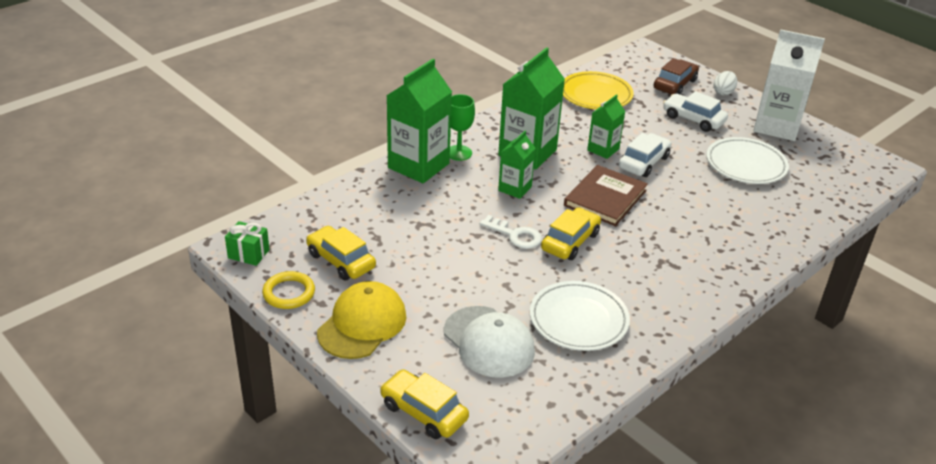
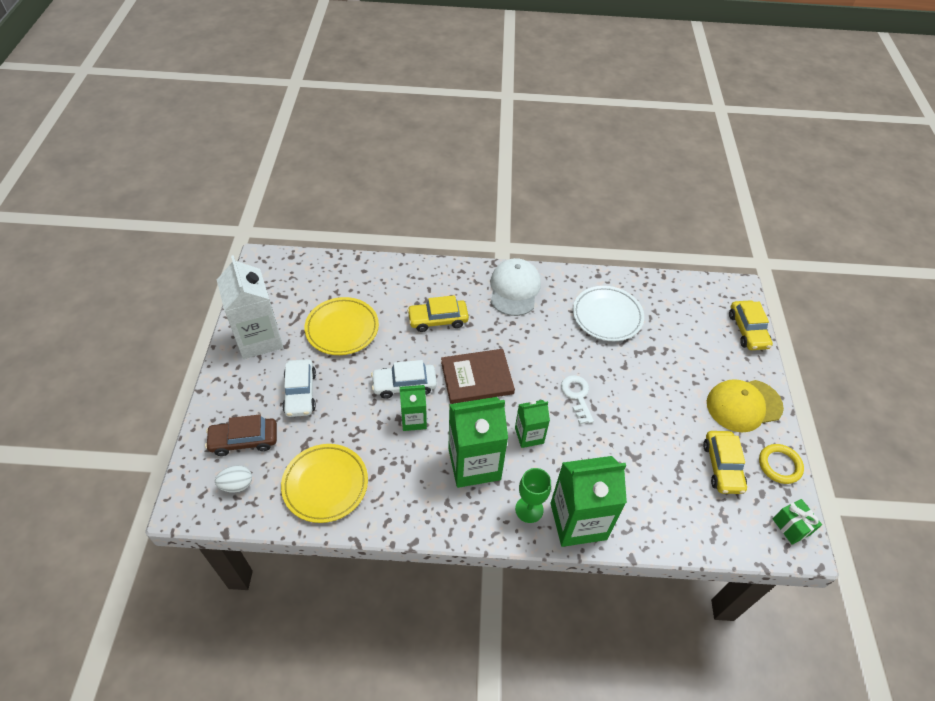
camera: 135 degrees left, 15 degrees up
(489, 342) = (674, 340): white cap -> white cap (514, 289)
(570, 241) = (546, 364): yellow car -> yellow car (438, 320)
(723, 92) = (227, 399): white egg -> white egg (237, 485)
(746, 165) = (342, 329): white plate -> yellow plate

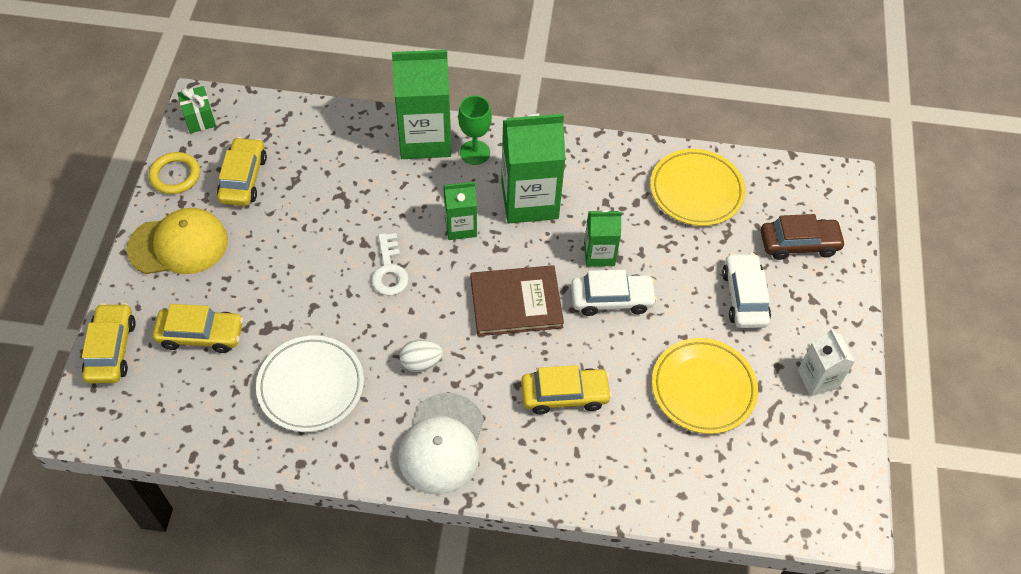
camera: 175 degrees left, 5 degrees up
(237, 485) = (793, 197): white egg -> white egg (421, 362)
(259, 339) = (817, 379): white carton -> white carton, size x0.55
(694, 343) = (201, 335): none -> yellow car

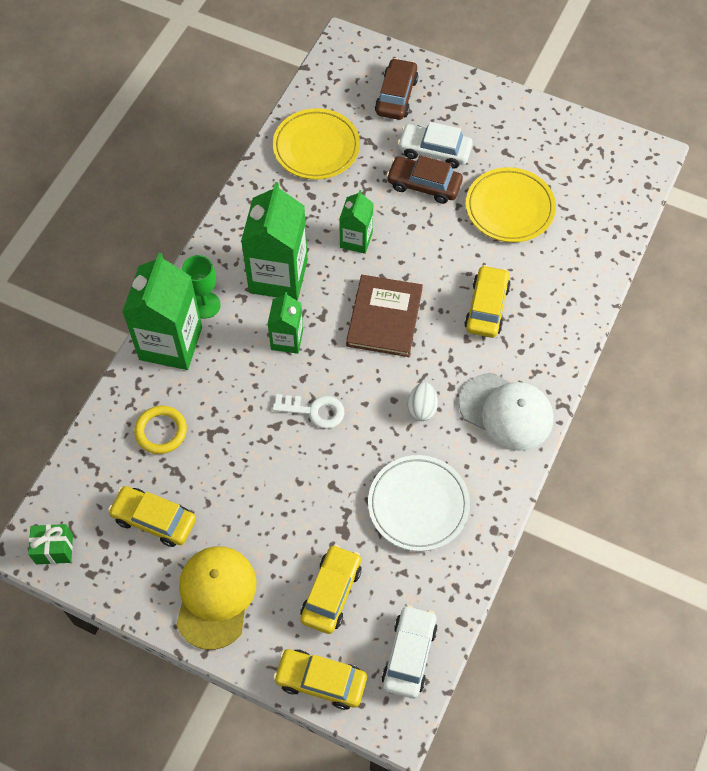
camera: 70 degrees left, 5 degrees up
(175, 175) = (123, 586): yellow ring -> yellow ring (161, 431)
(611, 299) = (405, 245): white car -> white car (409, 655)
(695, 298) = (424, 185): none -> brown car
(817, 379) = (524, 130): white carton -> none

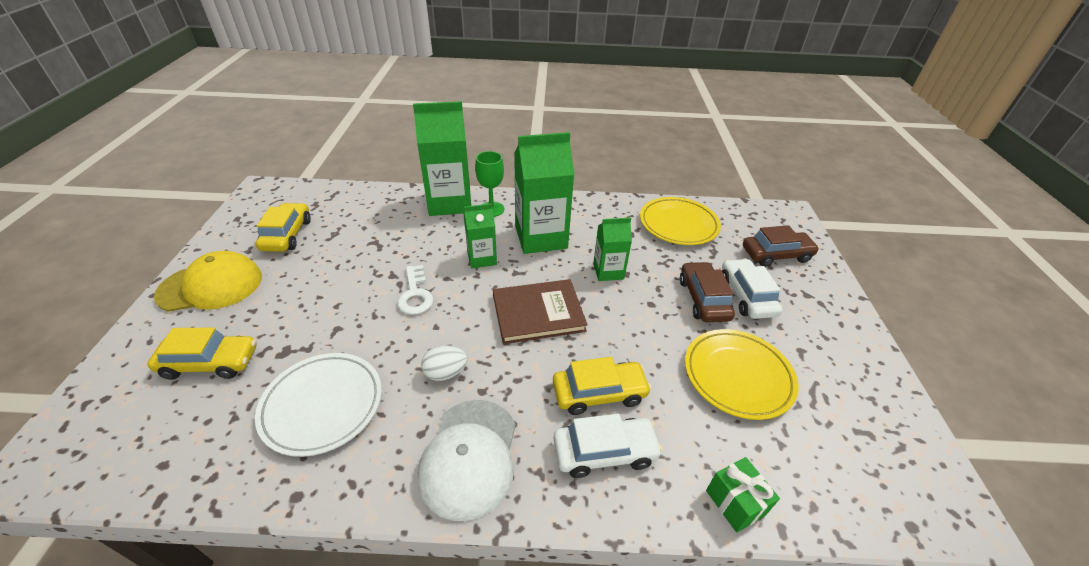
camera: 65 degrees right, 20 degrees down
(54, 549) = (258, 198): green gift -> green gift (735, 502)
(161, 431) = (369, 218): yellow ring -> none
(321, 681) = (102, 384): yellow car -> none
(409, 655) = (119, 456): white car -> white car (604, 452)

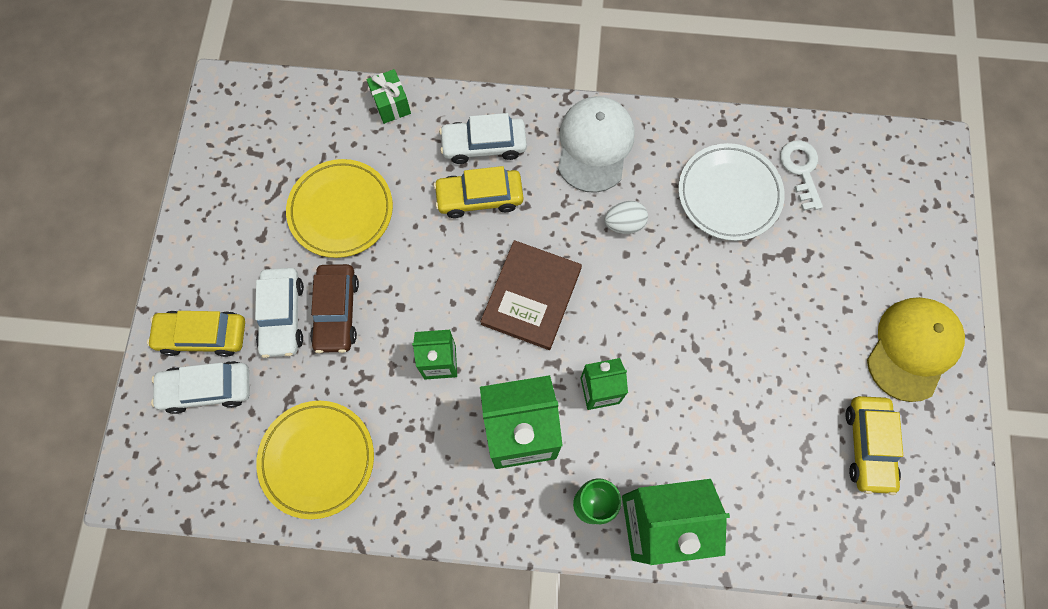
camera: 175 degrees left, 30 degrees up
(210, 362) = (853, 243): yellow car -> yellow car (203, 336)
(211, 286) = (913, 349): yellow cap -> yellow cap turned 135 degrees clockwise
(415, 294) = (673, 328): white key -> white key (801, 170)
(538, 313) = (531, 296): brown book -> brown book turned 60 degrees counterclockwise
(776, 255) = (207, 389): brown car -> white car

